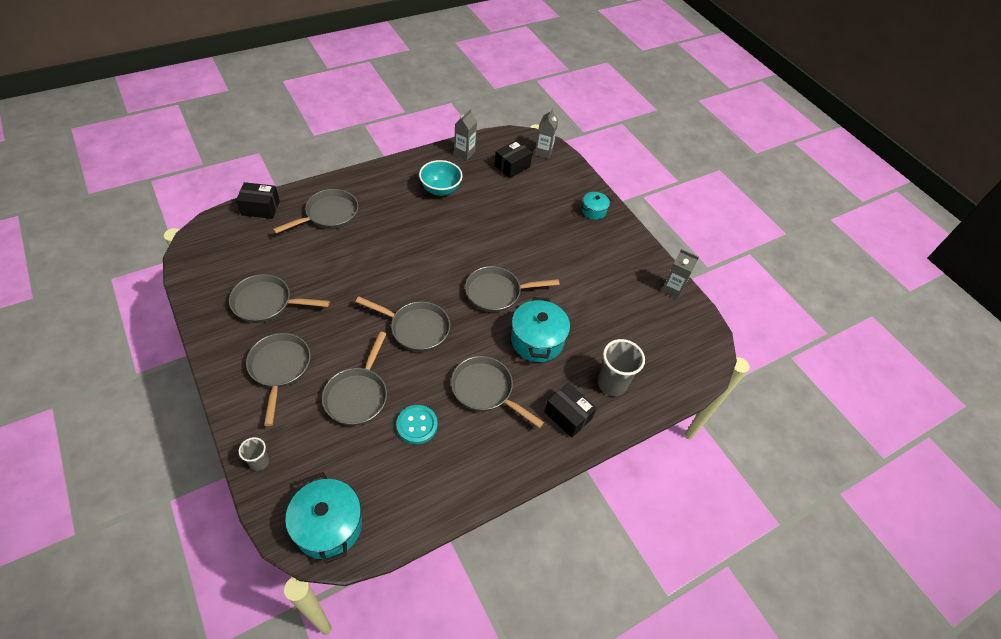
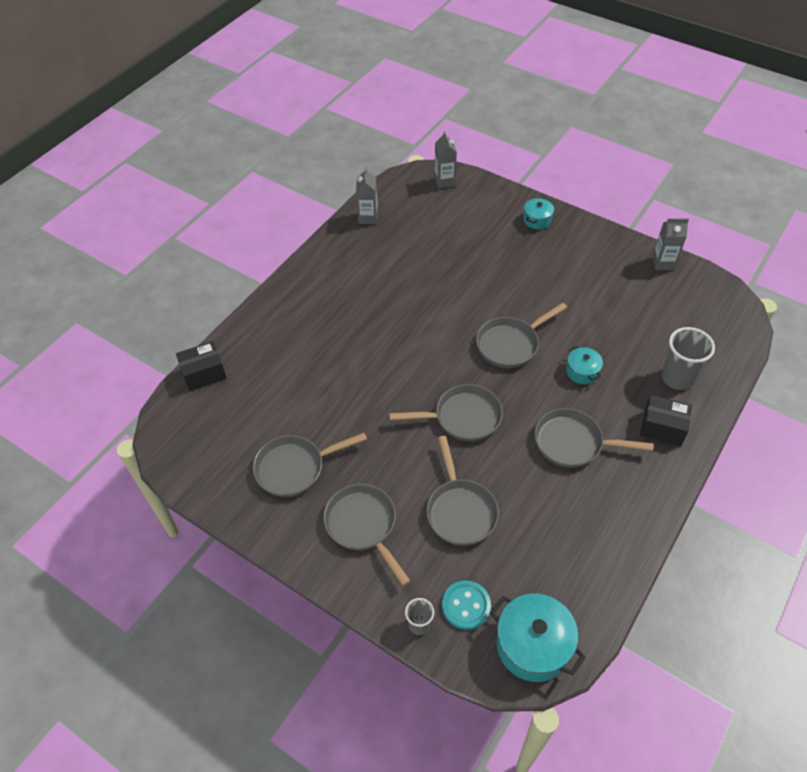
camera: 20 degrees left, 0 degrees up
(329, 215) = (282, 346): grey pan -> none
(417, 425) = (537, 509): turquoise button -> turquoise button (466, 606)
(440, 190) = (374, 267): turquoise bowl -> none
(512, 166) = (425, 210): black box -> none
(537, 340) = (582, 372): turquoise pot -> turquoise pot, size x0.55

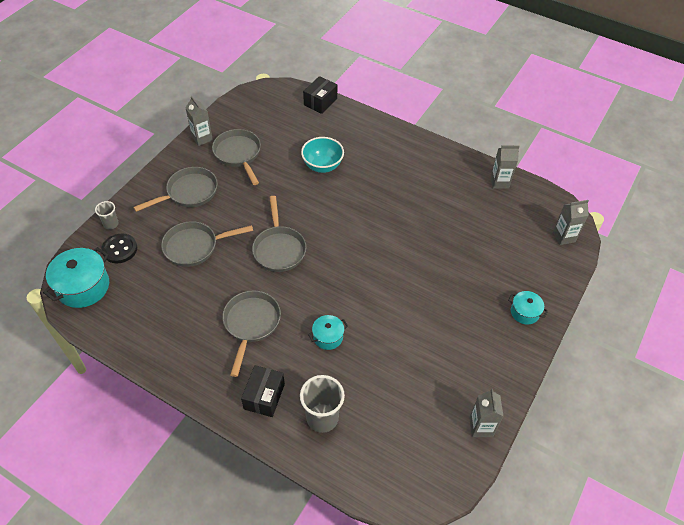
camera: 85 degrees right, 0 degrees up
(204, 374) = (320, 102): black box -> black box turned 60 degrees clockwise
(254, 517) = (202, 138): none -> grey carton
(327, 373) = (322, 166): none -> turquoise bowl
(466, 606) = (120, 249): turquoise button -> black button
(510, 344) = (357, 284): grey pan -> none

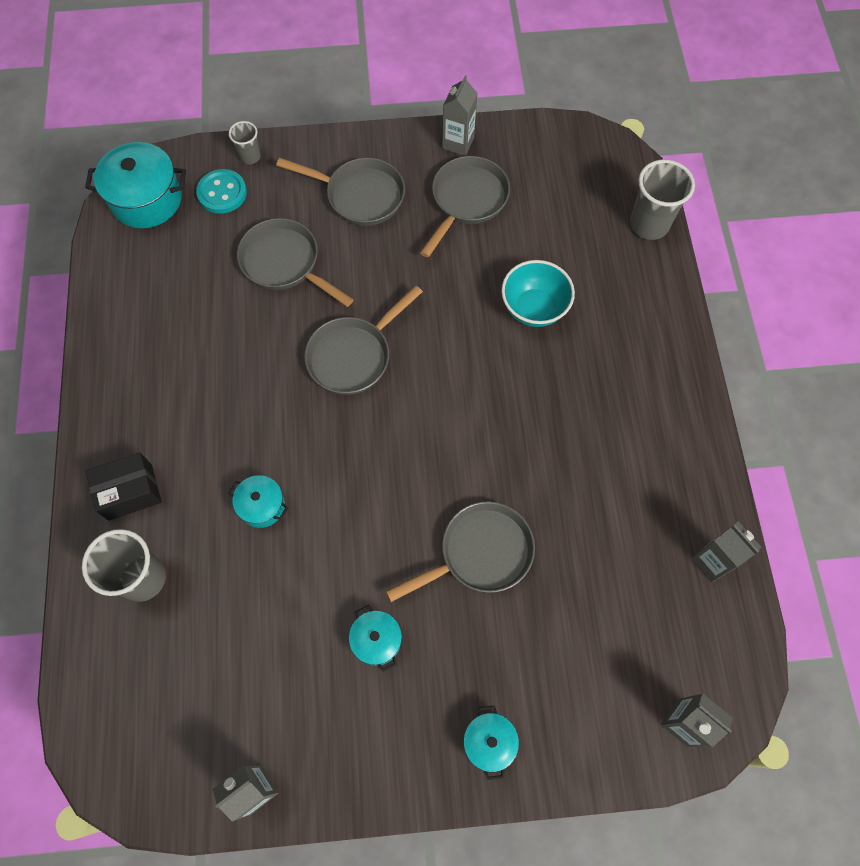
camera: 55 degrees right, 15 degrees up
(120, 249) = (222, 193): black button -> turquoise button
(251, 324) = (219, 405): grey pan -> grey pan (480, 553)
(320, 102) = (649, 224): black box -> grey cup
(441, 328) = (376, 640): none -> turquoise pot

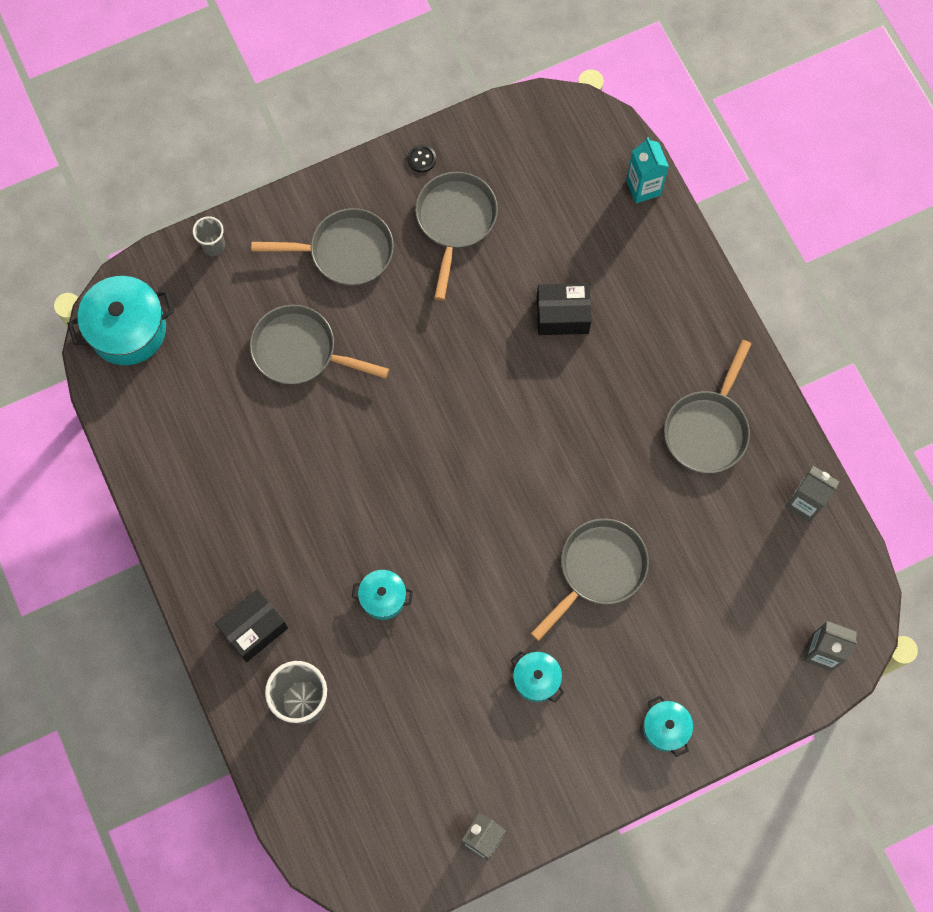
camera: 20 degrees left, 5 degrees up
(222, 193) = (203, 296): turquoise button -> none
(353, 356) = (408, 423): grey pan -> grey pan (707, 429)
(458, 143) = (421, 159): grey carton -> black button
(534, 308) = (562, 315): turquoise bowl -> black box
(649, 224) = (643, 187): grey cup -> turquoise carton

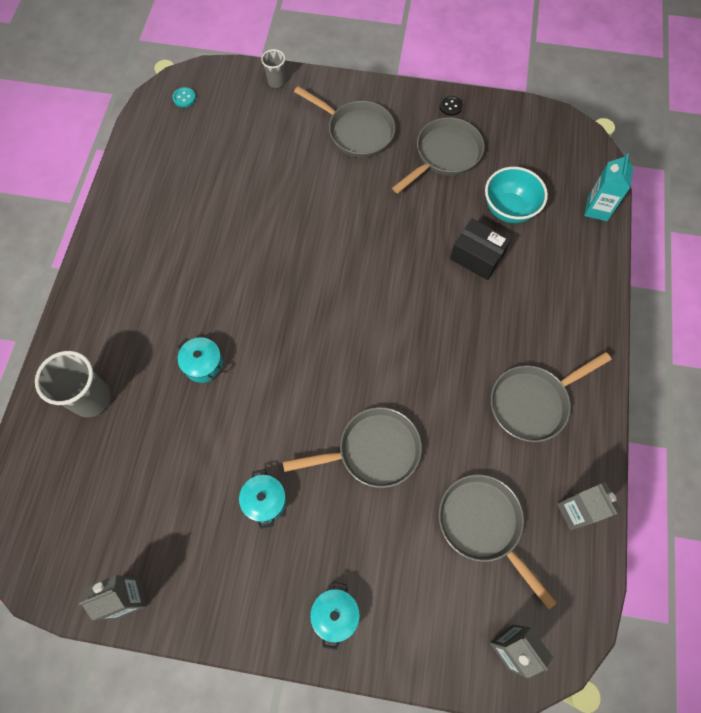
camera: 35 degrees right, 5 degrees down
(128, 330) = (184, 98): turquoise pot -> turquoise button
(254, 629) = (102, 326): black box -> none
(300, 351) = (279, 172): grey pan -> grey pan (483, 524)
(559, 242) = (509, 209): none -> turquoise bowl

